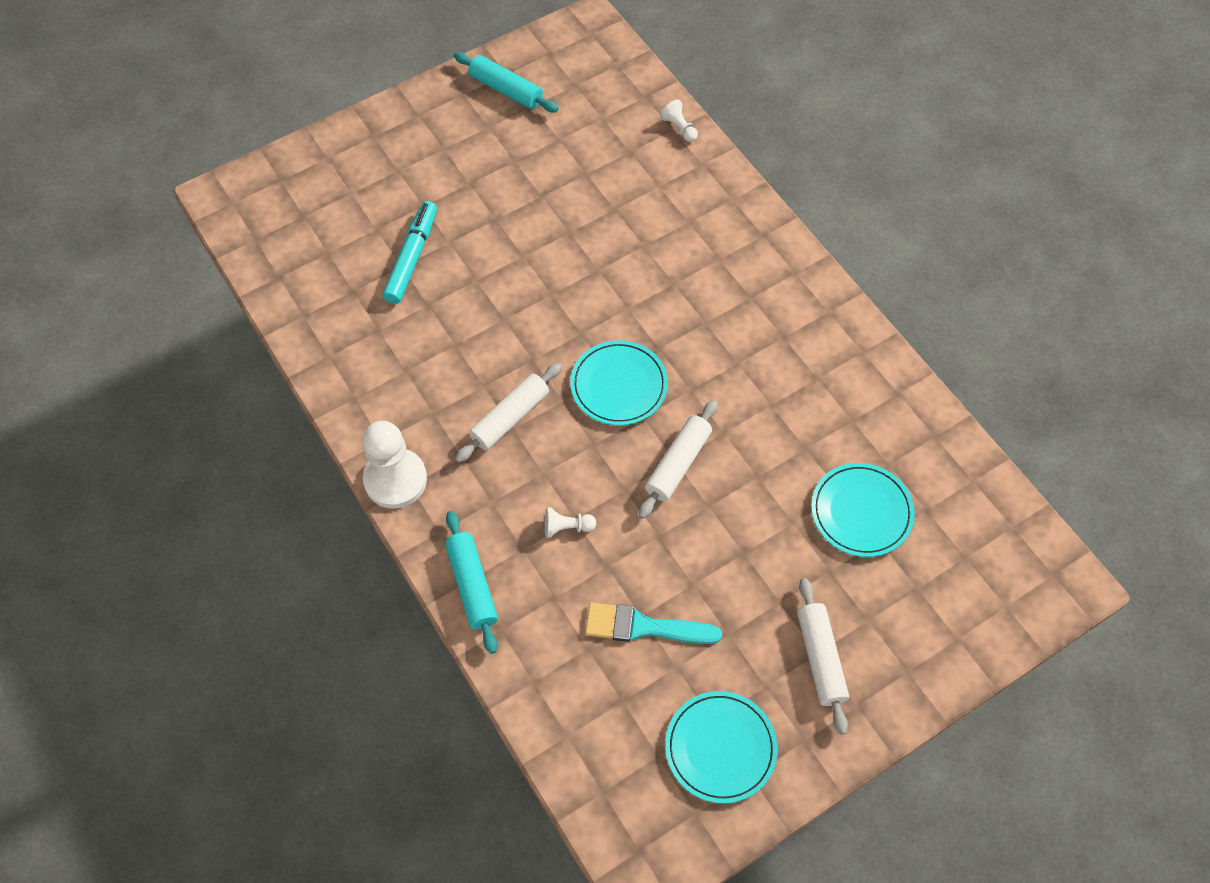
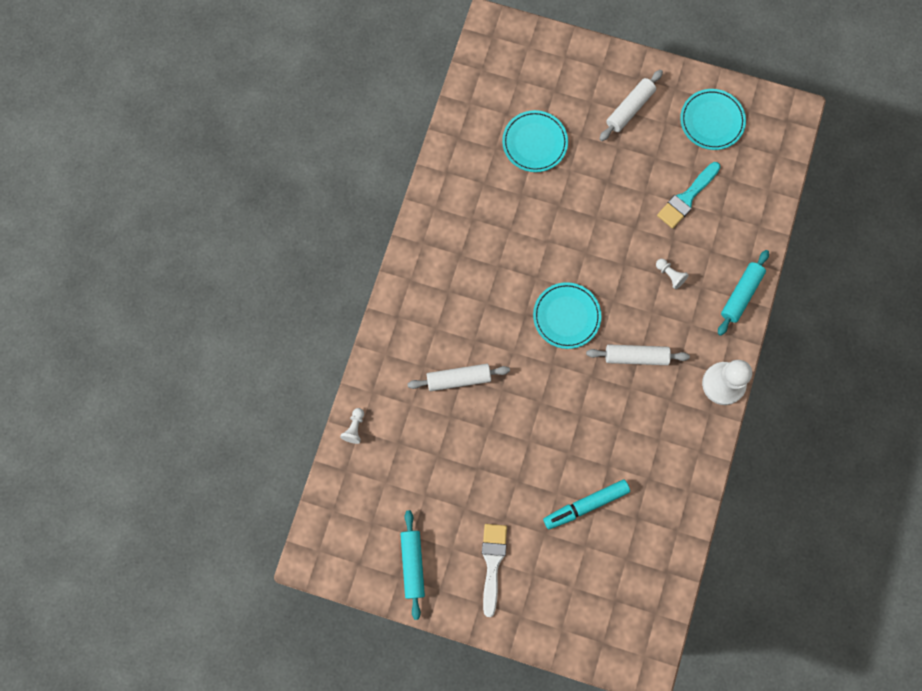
camera: 130 degrees left, 15 degrees up
(441, 147) = (492, 563): none -> white brush
(644, 627) = (687, 197): turquoise brush -> turquoise brush turned 75 degrees clockwise
(678, 463) = (586, 249): white rolling pin -> white rolling pin (458, 379)

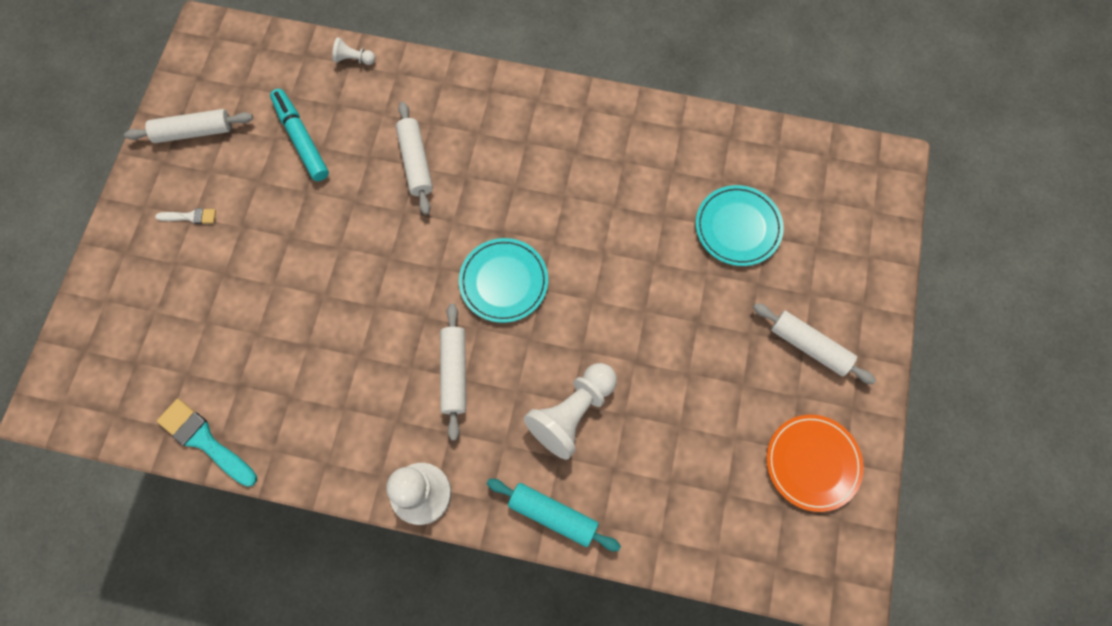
camera: 85 degrees right, 5 degrees down
(412, 564) = (194, 131): turquoise rolling pin -> white rolling pin
(492, 563) = (190, 217): white brush -> white brush, size x0.54
(585, 505) = (257, 320): turquoise marker -> turquoise marker (301, 139)
(670, 275) = (572, 413): white pawn -> white pawn, size x2.13
(687, 197) = (689, 431): turquoise brush -> turquoise brush (205, 441)
(712, 121) = (812, 463): turquoise plate -> orange plate

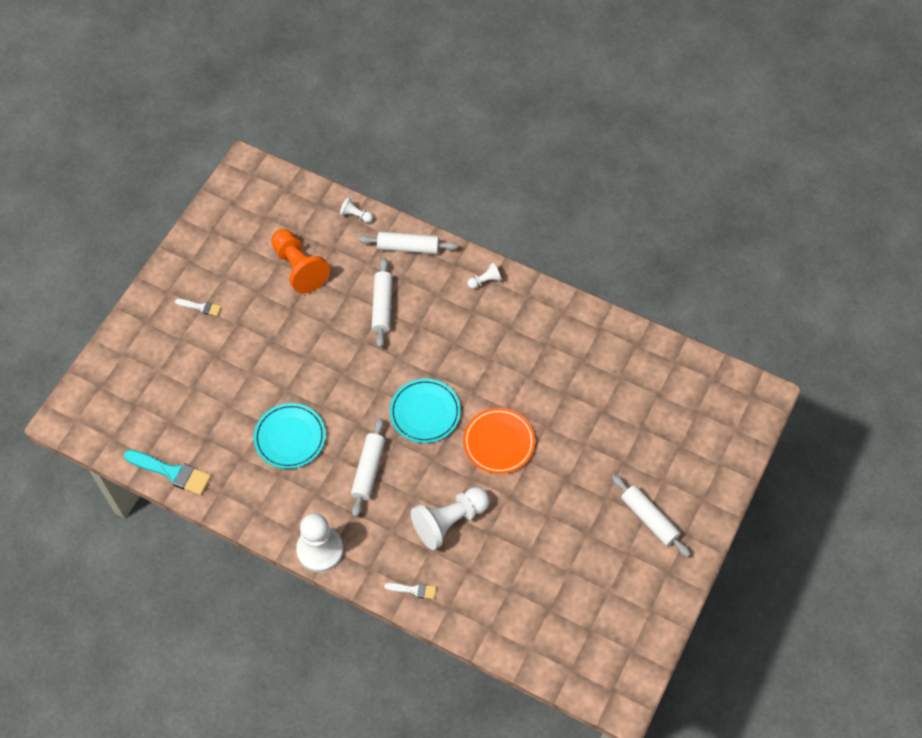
camera: 15 degrees right, 10 degrees down
(194, 131) = (219, 243): white rolling pin -> white rolling pin (408, 247)
(205, 441) = (172, 472): turquoise brush -> turquoise brush turned 150 degrees clockwise
(301, 139) = (299, 268): turquoise marker -> orange pawn
(530, 102) = (485, 281): none -> white pawn
(553, 515) = (413, 590): turquoise rolling pin -> white brush
(738, 227) = (621, 416): turquoise plate -> turquoise plate (290, 437)
(812, 463) = (623, 604): orange plate -> orange plate (499, 442)

